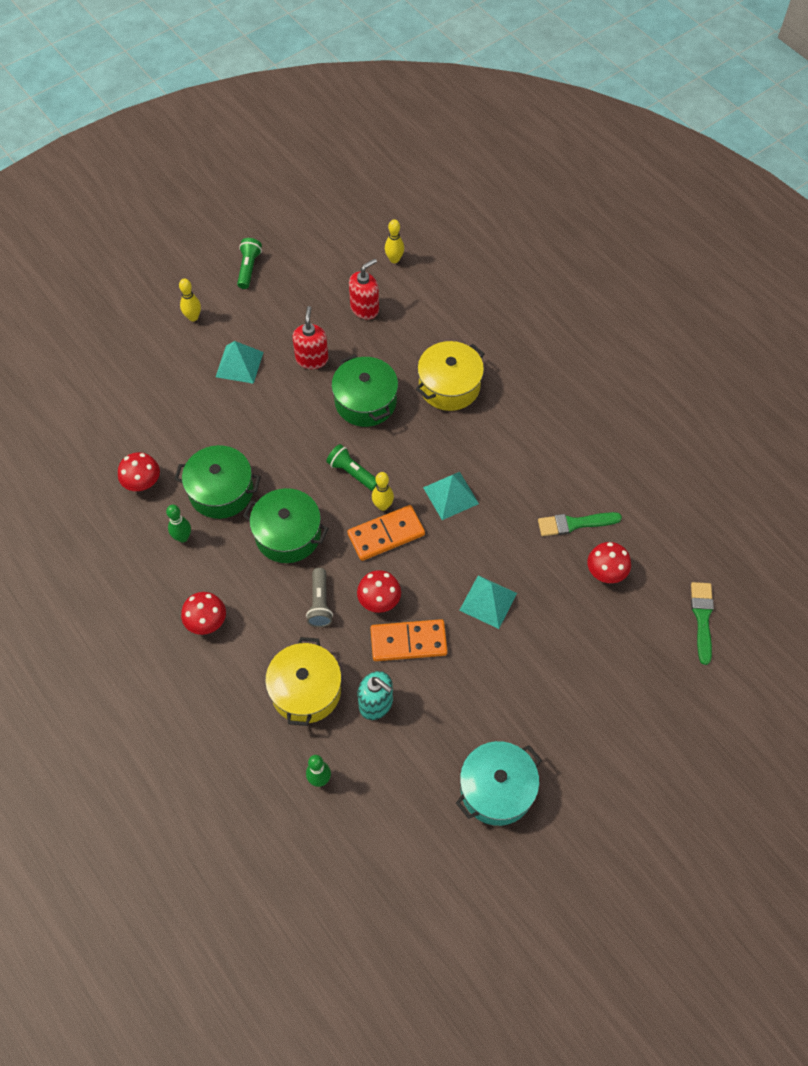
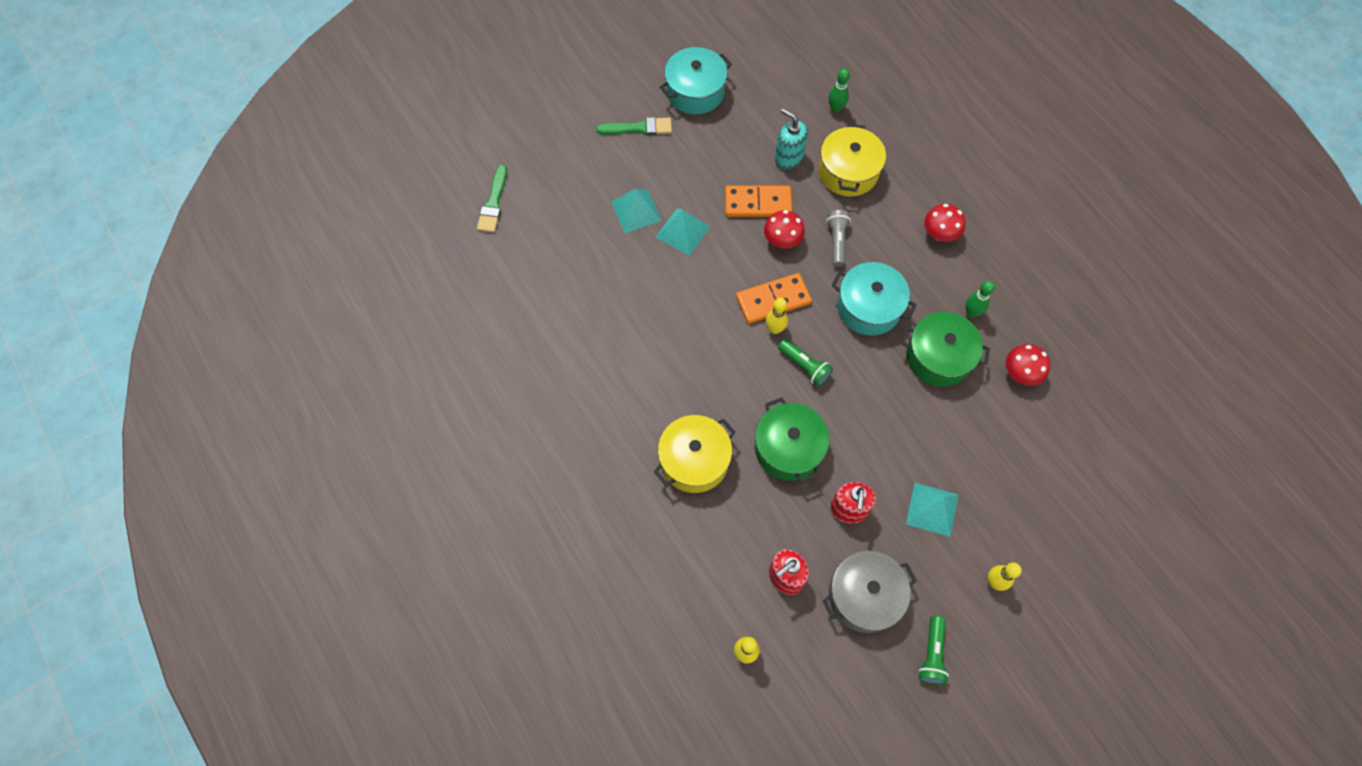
camera: 175 degrees left, 5 degrees up
(288, 534) = (868, 307): green pot -> turquoise pot
(300, 300) = (864, 596): none -> grey pot
(450, 495) = (706, 334): turquoise pyramid -> turquoise pyramid (636, 211)
(574, 524) = (589, 296): green brush -> green brush (638, 128)
(606, 572) = (569, 249): red mushroom -> none

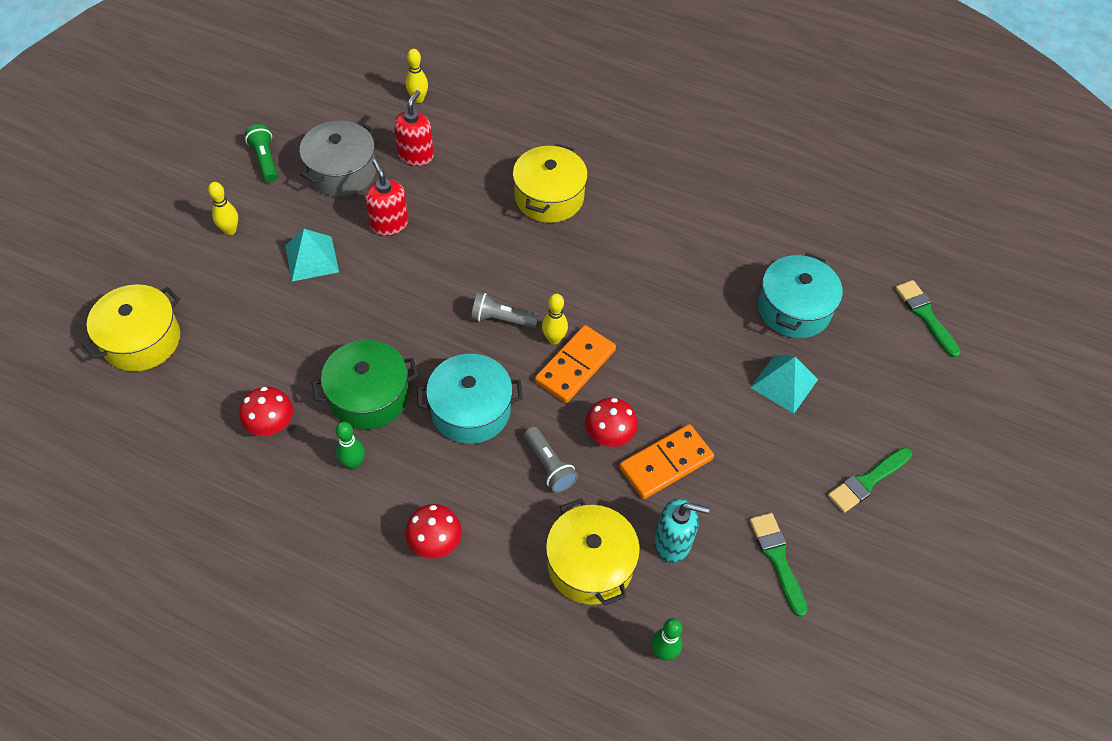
camera: 145 degrees right, 10 degrees down
(682, 231) = (719, 387): turquoise pyramid -> none
(695, 91) = (848, 570): turquoise pot -> turquoise pot (794, 309)
(732, 118) = (777, 559): none -> green brush
(788, 448) = (472, 244): green pot -> none
(804, 366) = (501, 319): green flashlight -> grey flashlight
(1103, 503) = (141, 340): none -> yellow pot

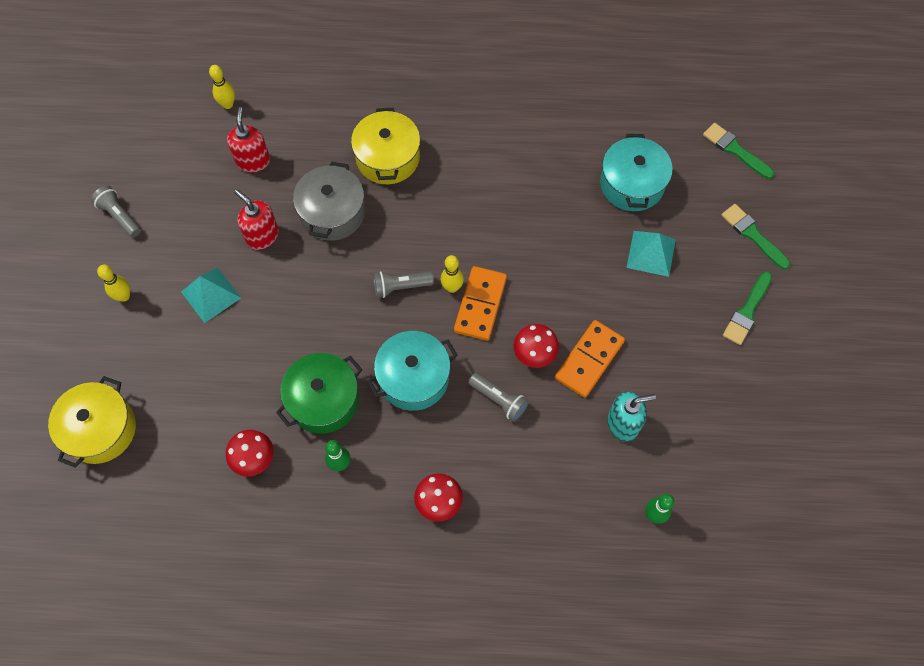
camera: 20 degrees left, 10 degrees up
(265, 160) = (119, 216): green flashlight -> grey flashlight
(342, 172) = (195, 202): grey pot -> grey pot (332, 212)
(590, 564) = (568, 468): yellow pot -> none
(777, 559) = (706, 403): green brush -> green brush (753, 235)

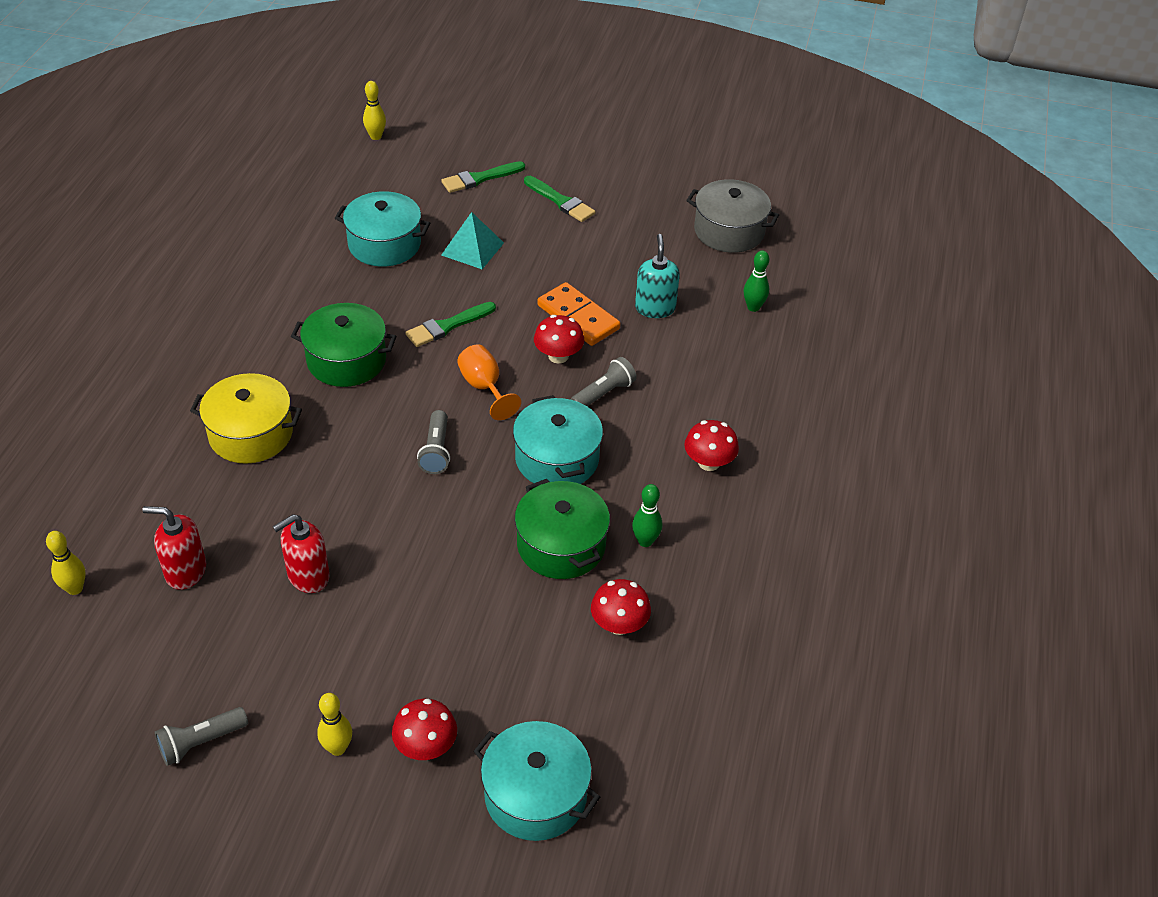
camera: 80 degrees left, 20 degrees down
(100, 429) = (535, 795): yellow pot -> turquoise pot
(131, 350) = (426, 746): none -> red mushroom
(211, 294) = (374, 643): turquoise pyramid -> none
(332, 212) = (305, 499): grey pot -> grey pot (729, 231)
(452, 287) = (454, 407): yellow bowling pin -> yellow bowling pin (376, 136)
(480, 304) = (484, 387): orange domino -> orange goblet
(482, 197) = (346, 360): none -> green pot
(735, 150) = (378, 167): green brush -> green brush (447, 326)

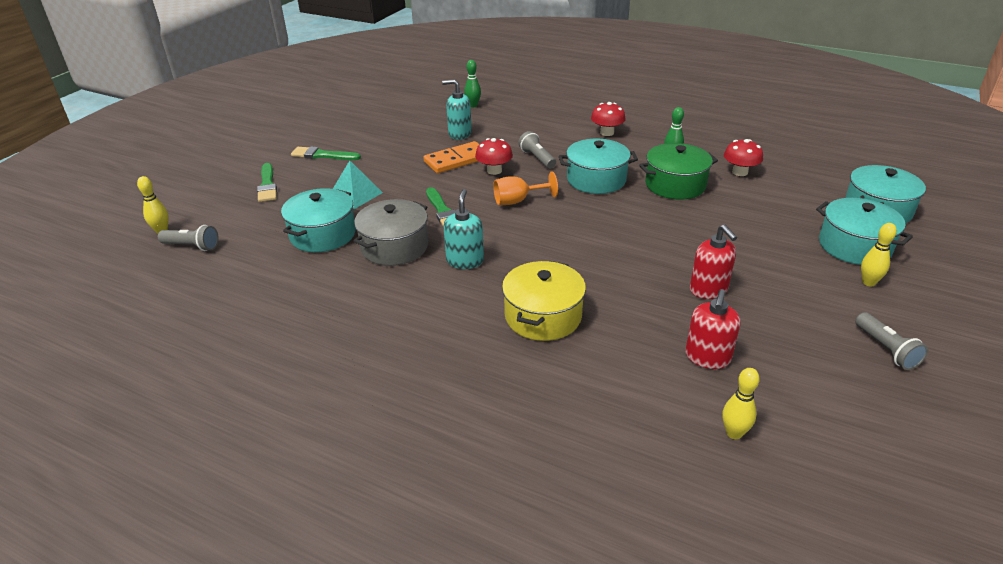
camera: 75 degrees left, 10 degrees down
(346, 360) = (465, 261): green pot -> turquoise soap dispenser
(426, 746) = (854, 246): red mushroom -> turquoise pot
(436, 451) = (580, 225): grey flashlight -> grey flashlight (192, 246)
(561, 201) = (322, 155): green brush -> green brush turned 135 degrees counterclockwise
(729, 231) = (395, 104): grey pot -> grey pot (394, 247)

